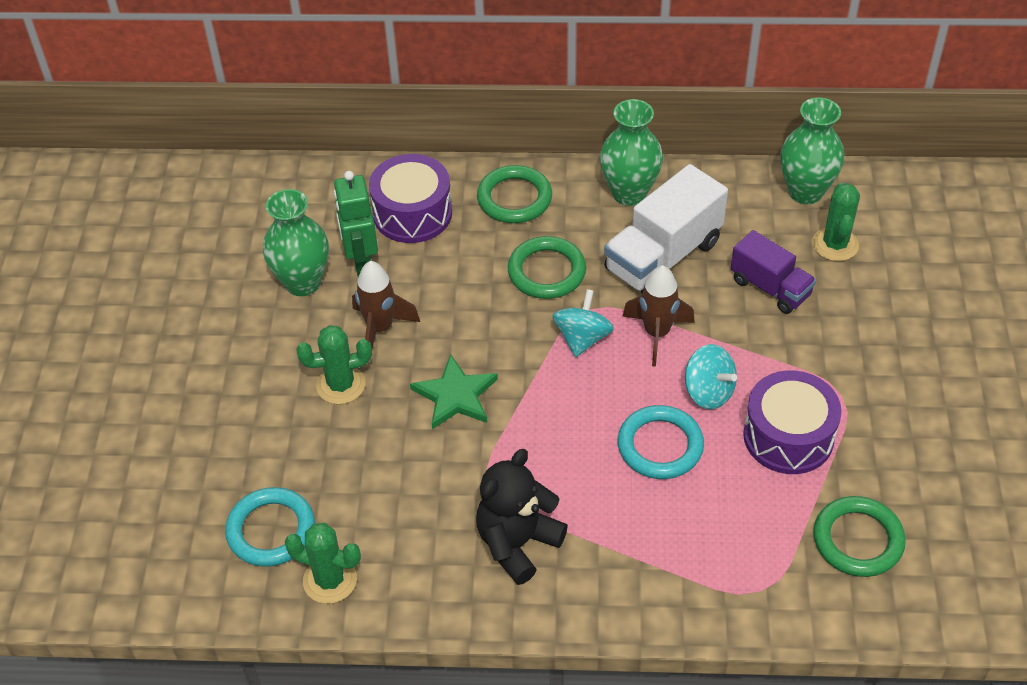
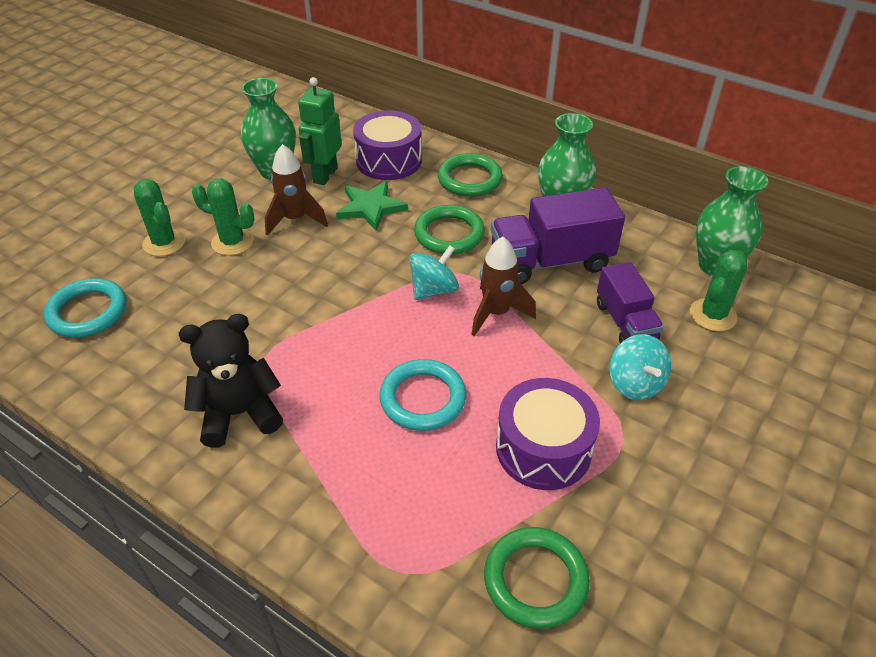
camera: 30 degrees right, 5 degrees down
(330, 580) = (86, 366): green cactus -> green cactus (164, 243)
(455, 395) = (302, 285): green star -> green star (370, 207)
(663, 256) = (550, 261): white truck -> purple truck
(708, 392) = (502, 377): turquoise spinning top -> turquoise spinning top (635, 384)

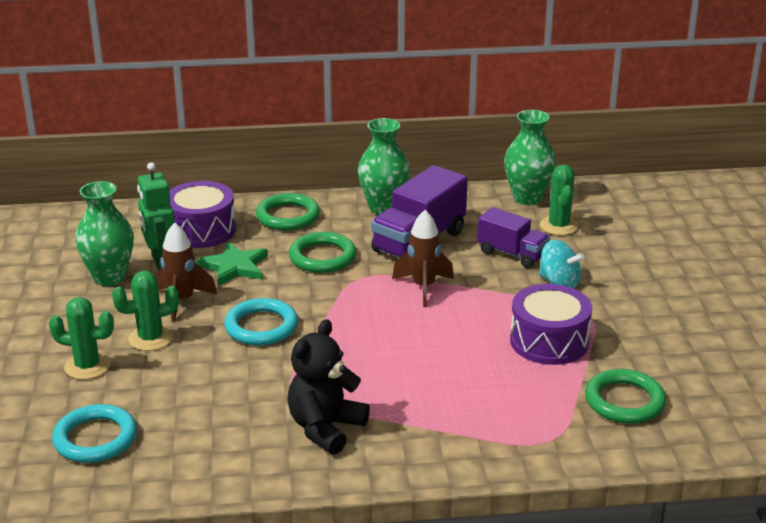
camera: 40 degrees left, 15 degrees down
(423, 398) = (440, 355): turquoise ring -> turquoise ring (261, 327)
(434, 290) = (360, 294): turquoise spinning top -> none

